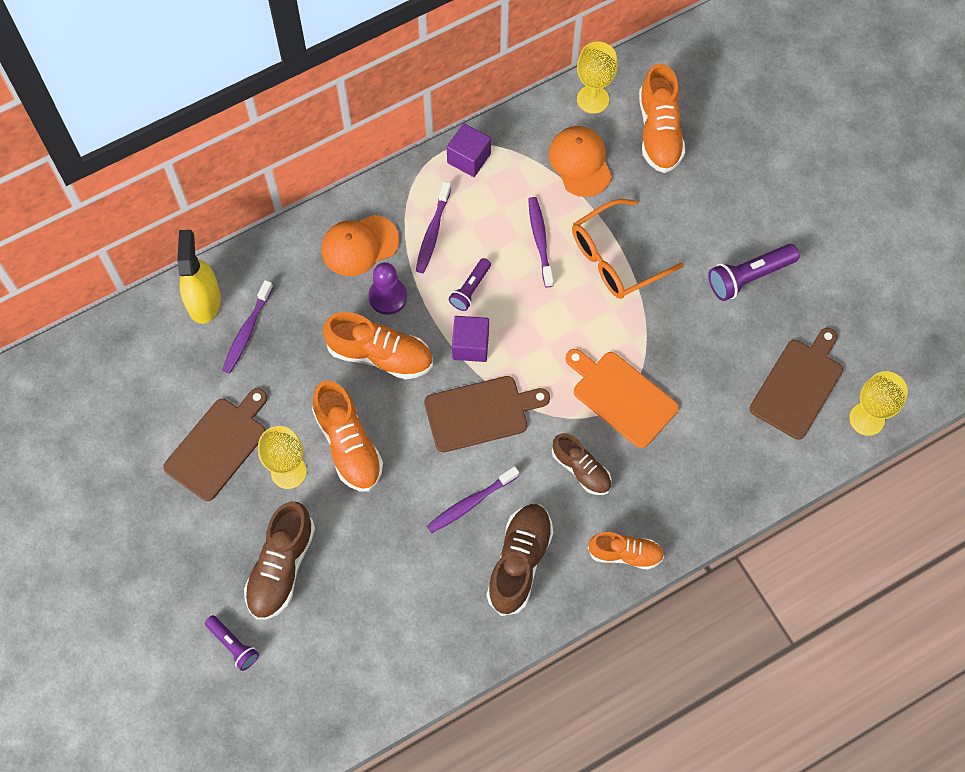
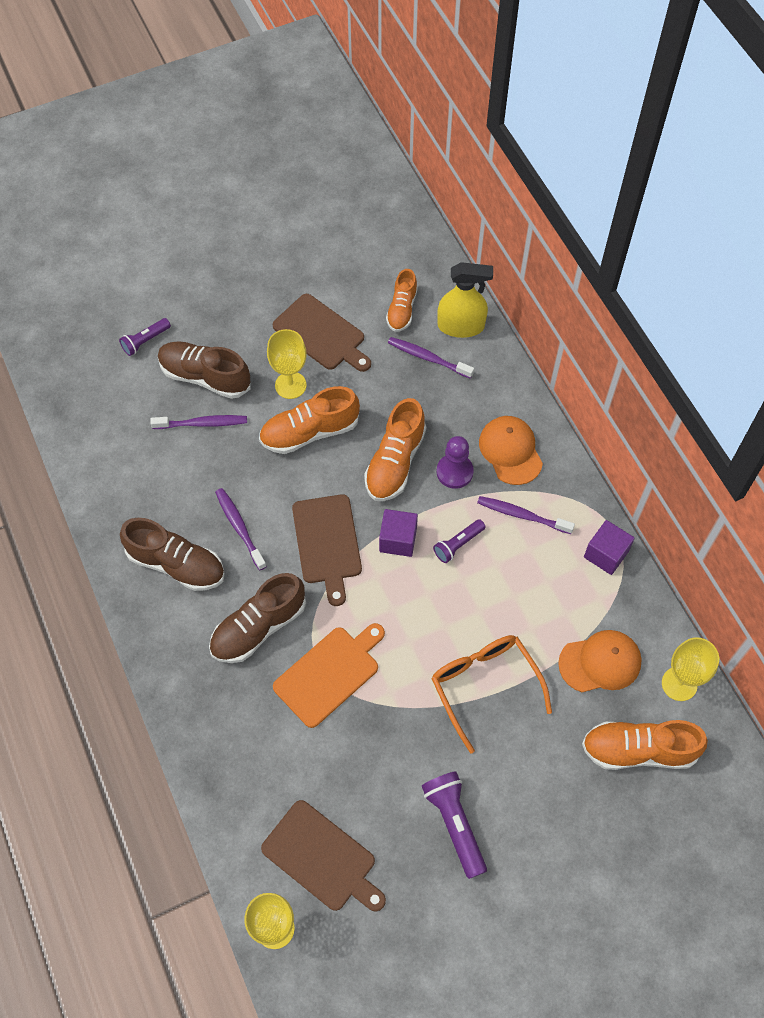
camera: 95 degrees right, 5 degrees down
(470, 289) = (458, 544): purple flashlight -> purple flashlight turned 75 degrees counterclockwise
(540, 240) = (508, 613): purple toothbrush -> purple toothbrush (202, 423)
(581, 469) = (258, 627): brown shoe -> brown shoe, size x1.55
(625, 554) = (168, 658): orange shoe -> orange shoe (402, 310)

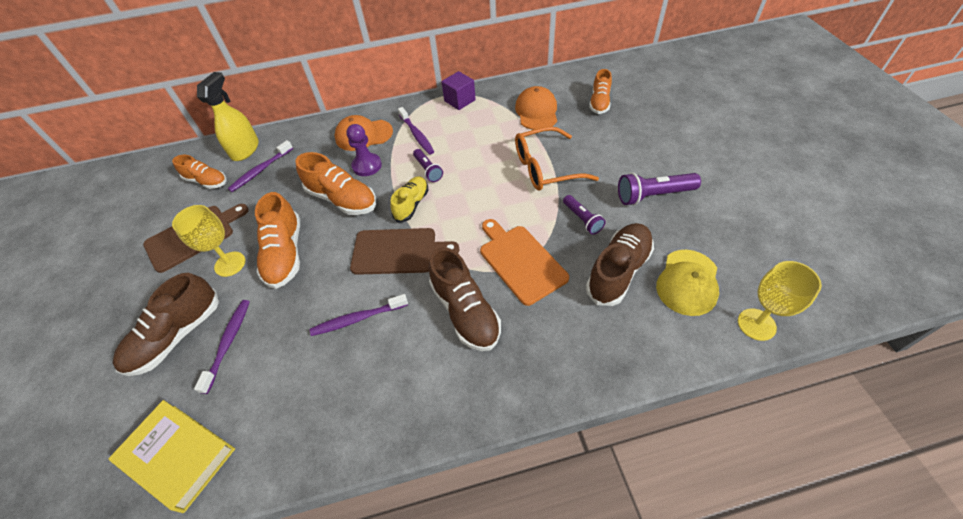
camera: 75 degrees left, 10 degrees down
(100, 432) = (179, 456): none -> yellow book
(145, 341) = (94, 394): purple flashlight -> purple flashlight (582, 219)
(176, 564) = (377, 381): brown shoe -> brown shoe (618, 271)
(322, 858) = (687, 282): brown cutting board -> yellow cap
(398, 540) = (412, 204): purple cube -> yellow shoe
(522, 515) = (417, 135): purple toothbrush -> purple toothbrush turned 60 degrees counterclockwise
(638, 750) = (599, 102): orange shoe -> orange shoe, size x0.65
(679, 684) = (556, 81): yellow goblet -> none

